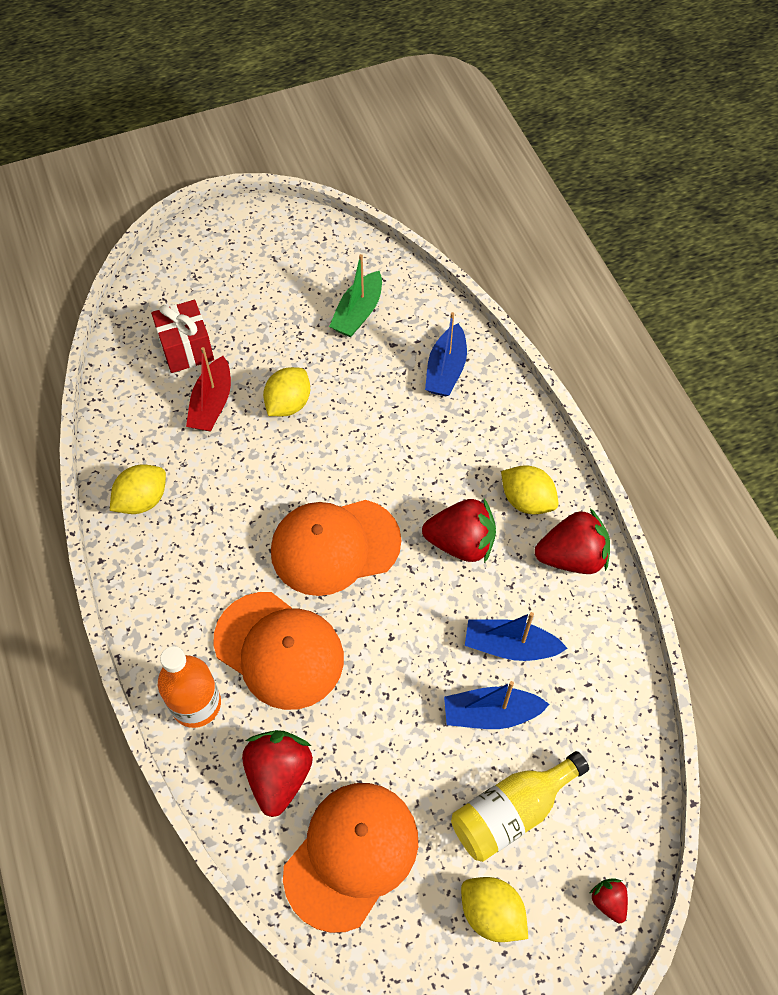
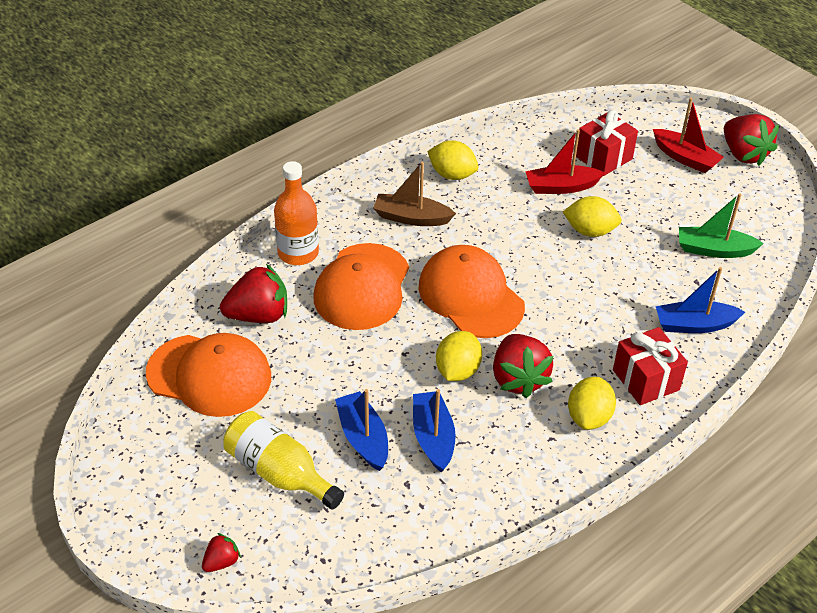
camera: 70 degrees right, 15 degrees down
(193, 564) = (411, 218): none -> brown boat
(221, 280) = (685, 158): none -> red boat
(491, 913) = (188, 478): yellow lemon -> yellow lemon (457, 370)
(498, 436) = (646, 380): none -> red gift
(572, 557) = (547, 465): red strawberry -> red strawberry (743, 154)

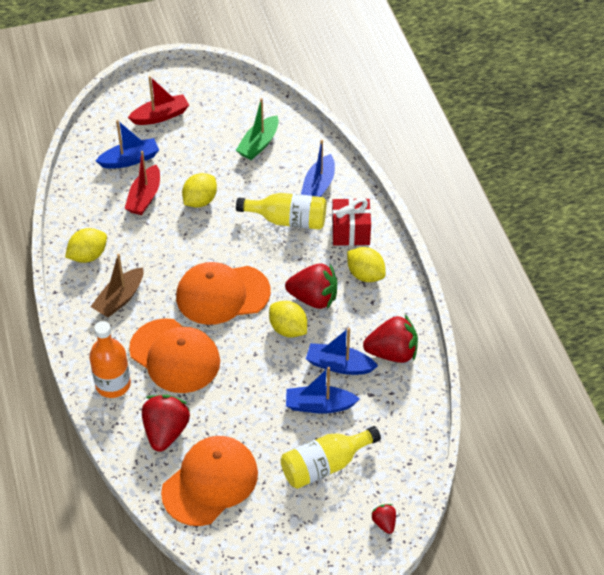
camera: 65 degrees left, 5 degrees up
(603, 158) = (130, 160): red gift -> blue boat
(619, 315) = (288, 220): none -> yellow bottle
(743, 154) = (178, 84): red strawberry -> red strawberry (392, 353)

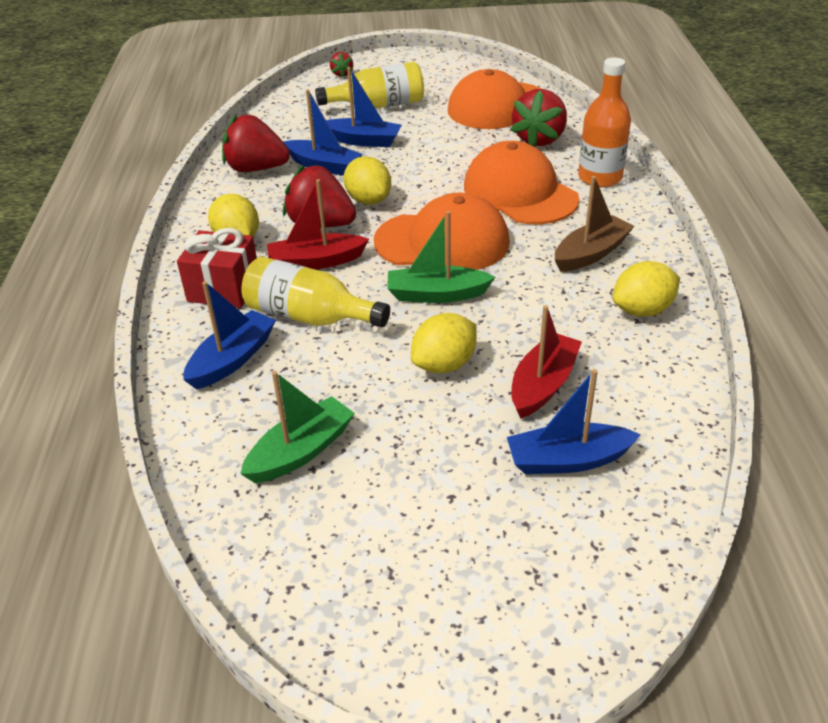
camera: 165 degrees left, 10 degrees down
(160, 116) = (491, 554): red boat -> red boat (316, 261)
(215, 248) = (437, 294): none -> green boat

